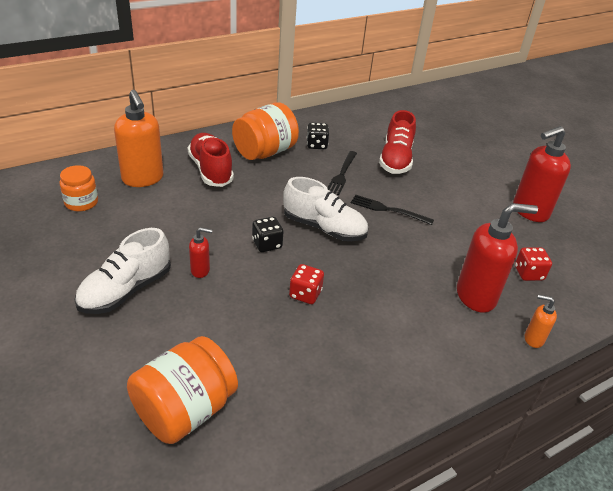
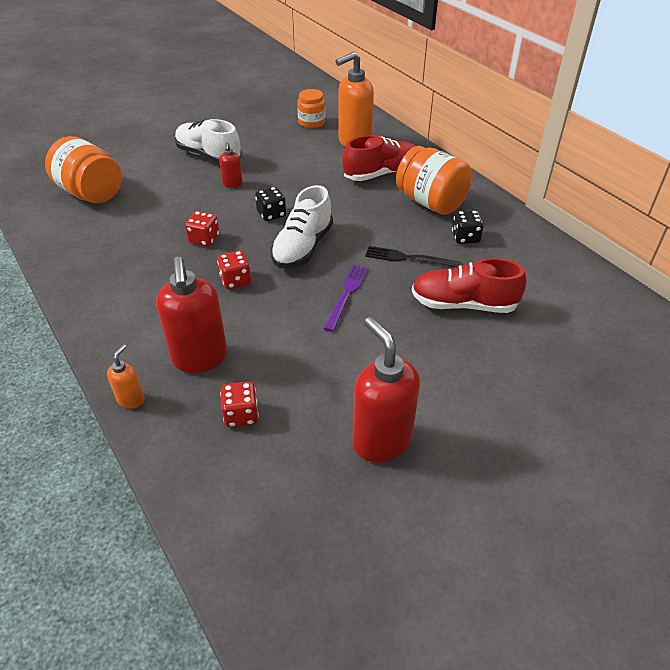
camera: 90 degrees right, 5 degrees up
(372, 272) = (235, 280): none -> red dice
(388, 210) = (347, 294): black fork -> purple fork

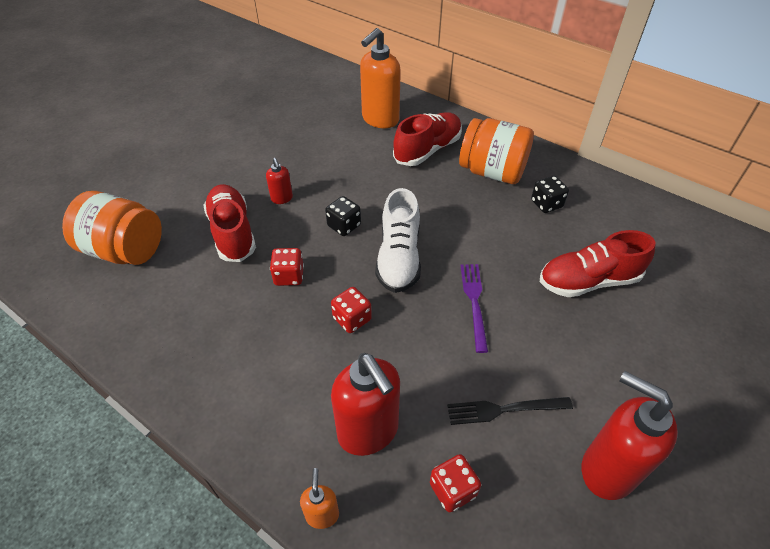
camera: 20 degrees left, 5 degrees up
(178, 199) = (232, 232): none -> red shoe
(208, 156) = (236, 169): white shoe -> none
(311, 122) = (323, 105): orange jar -> none
(408, 258) = (508, 242): black fork -> black fork (504, 409)

